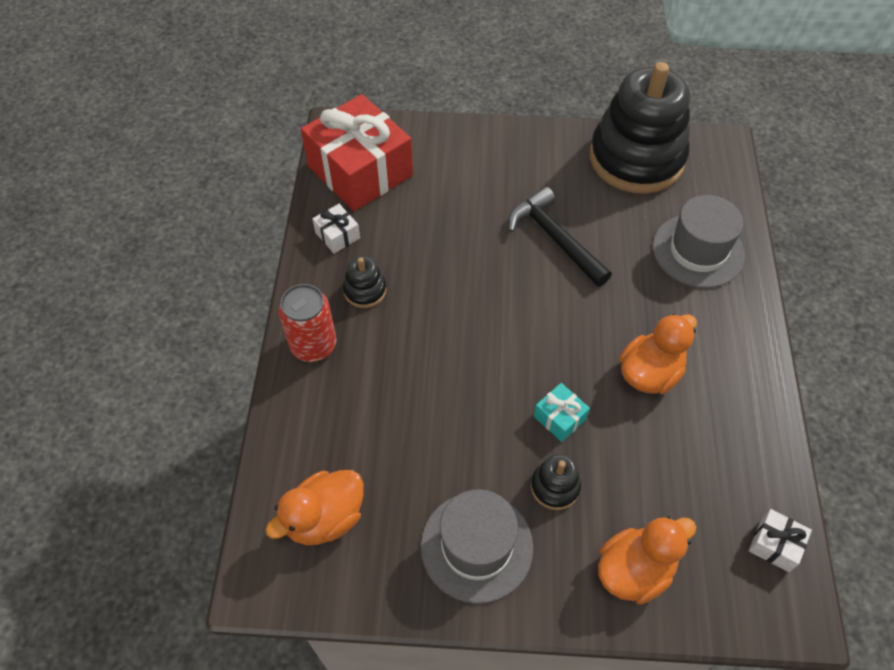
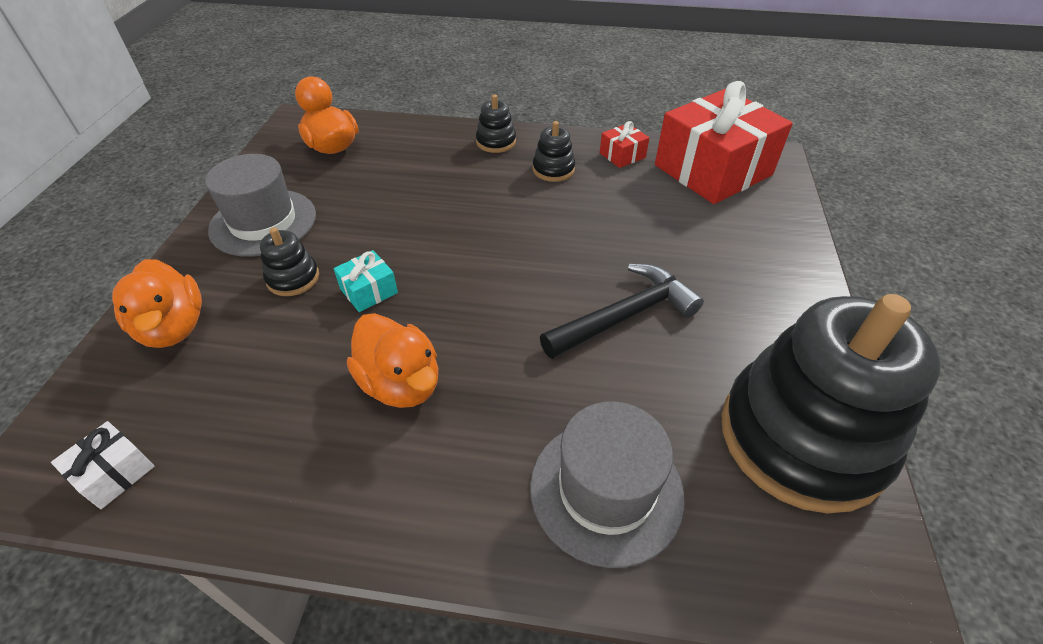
camera: 95 degrees right, 10 degrees down
(313, 345) = (496, 142): red can -> black stacking toy
(337, 235) = (622, 155): white gift -> red gift

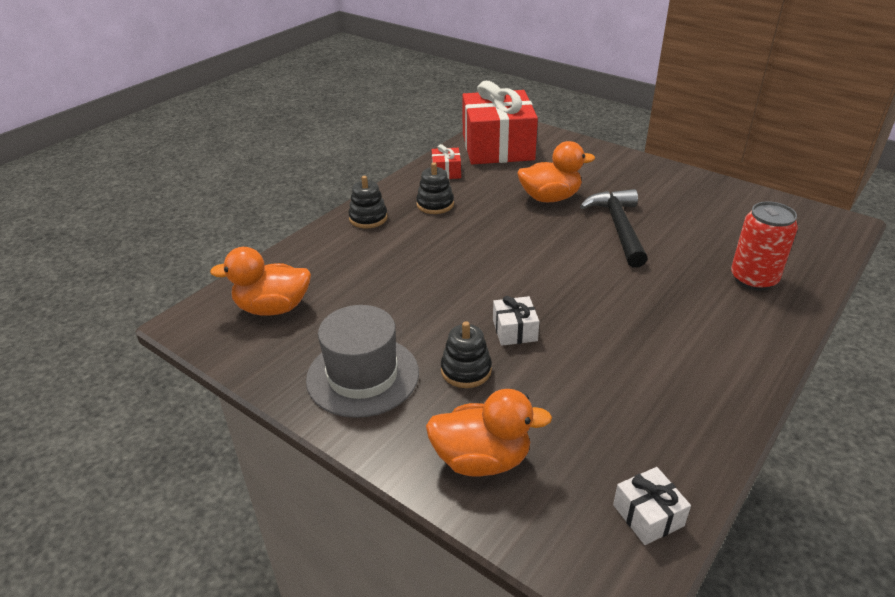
camera: 60 degrees left, 10 degrees down
(369, 291) = (515, 330): turquoise gift -> white gift
(401, 383) = (628, 337): orange duck -> orange duck (550, 198)
(606, 490) = (753, 279): grey hat -> red can
(802, 437) = (742, 206): black stacking toy -> none

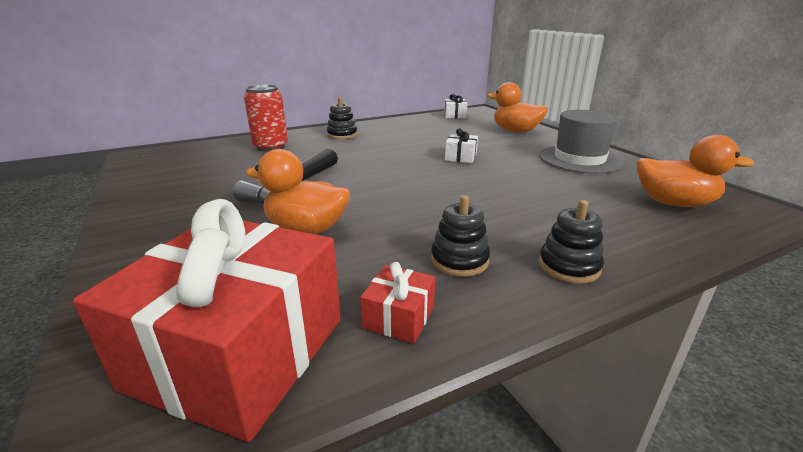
camera: 155 degrees left, 10 degrees down
(466, 370) = (507, 150): black stacking toy -> black stacking toy (342, 135)

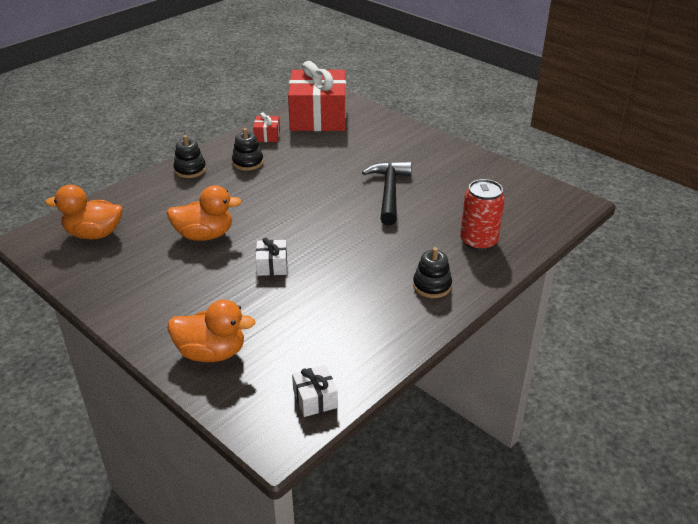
camera: 160 degrees right, 10 degrees up
(306, 229) = (344, 164): orange duck -> orange duck (205, 235)
(579, 159) = (145, 289): grey hat -> none

